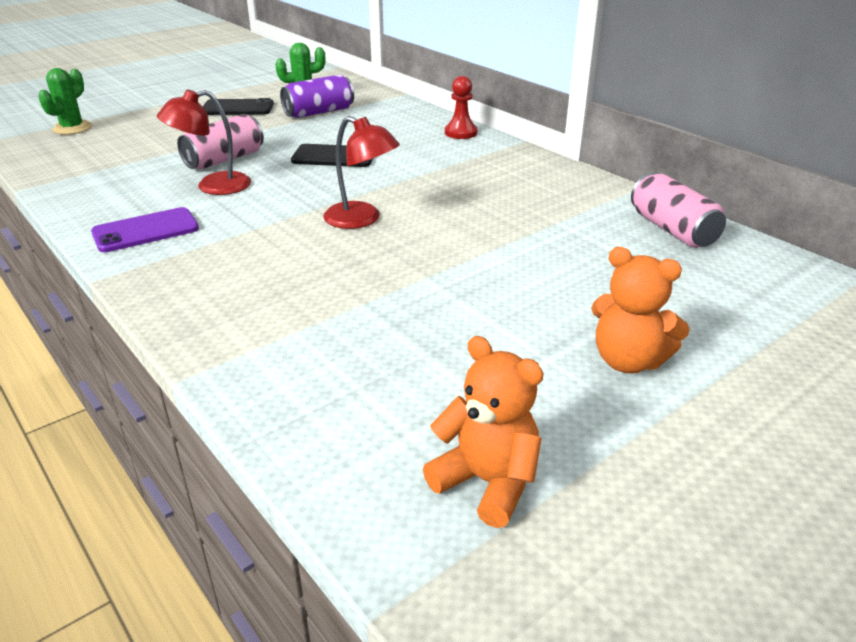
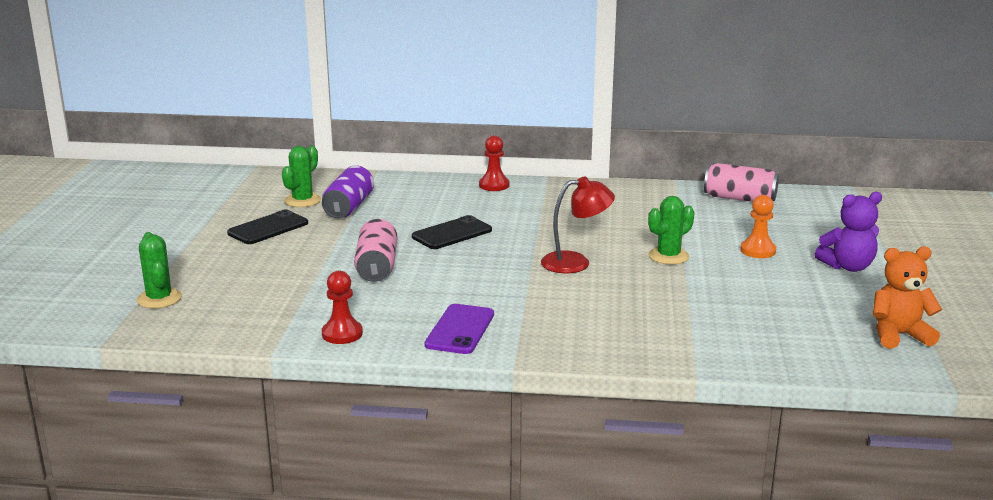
camera: 45 degrees left, 10 degrees down
(82, 196) = (342, 334): none -> red pawn
(213, 186) = (423, 286): red lamp -> none
(454, 252) = (668, 256): none -> green cactus
(560, 290) = (758, 250): none -> orange pawn
(628, 361) = (847, 267): orange teddy bear -> purple teddy bear

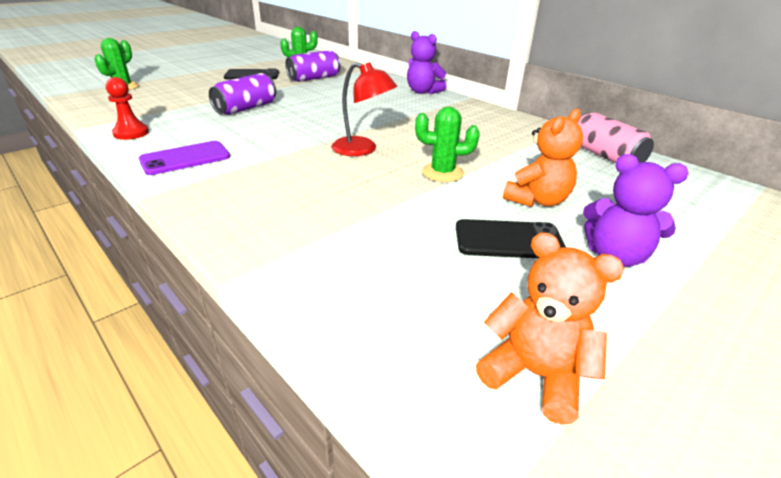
camera: 40 degrees right, 10 degrees up
(376, 267) = (246, 108): pink can -> purple can
(452, 233) = (331, 107): black phone -> black phone (508, 240)
(494, 185) = (423, 92): red pawn -> purple teddy bear
(758, 250) = (537, 200): orange pawn -> orange teddy bear

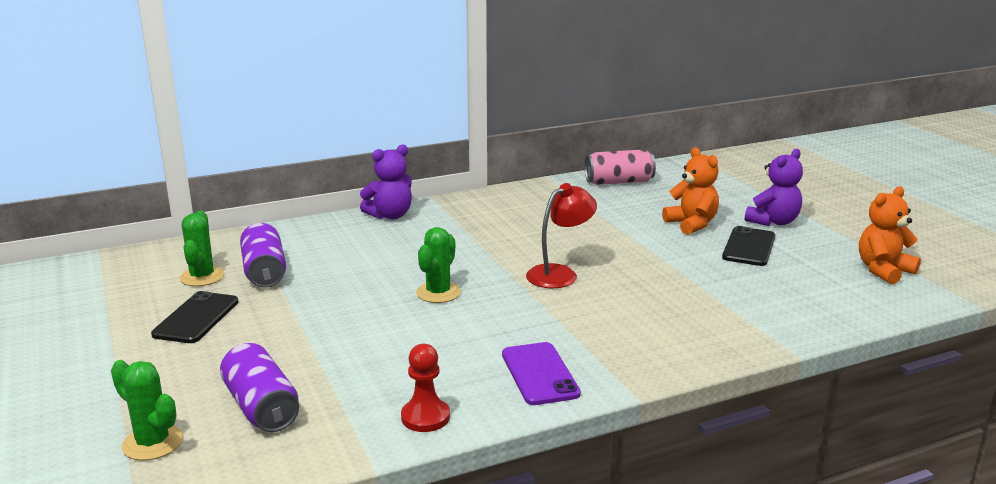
camera: 70 degrees left, 10 degrees down
(246, 108) = (372, 330): purple can -> purple can (261, 407)
(442, 173) = (630, 247): green cactus -> green cactus (438, 293)

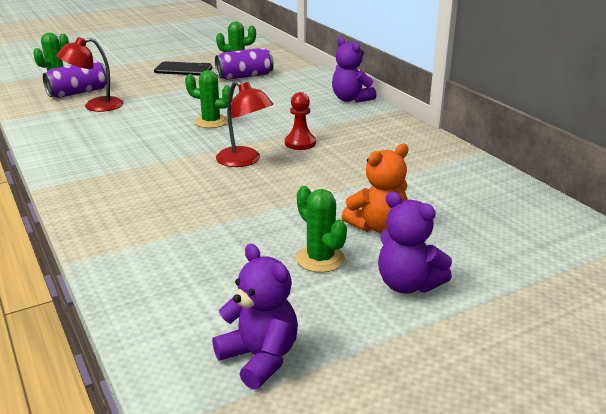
camera: 85 degrees right, 5 degrees up
(341, 383) = (95, 106): none -> red lamp
(425, 417) = (47, 128): red pawn -> red pawn (300, 143)
(539, 374) = (82, 156): purple phone -> none
(619, 182) = (492, 188): pink can -> none
(749, 247) = (320, 259): black phone -> green cactus
(883, 271) = (260, 358): orange teddy bear -> purple teddy bear

